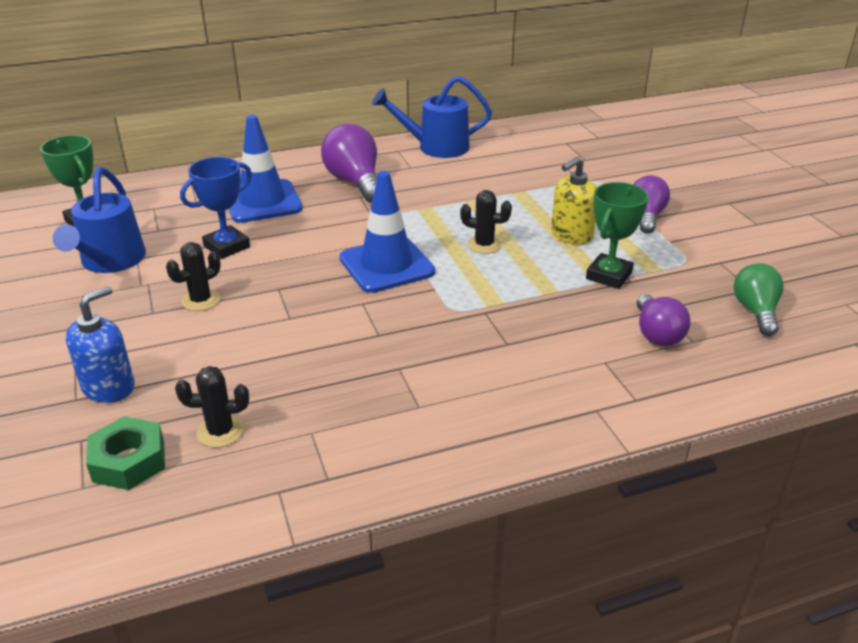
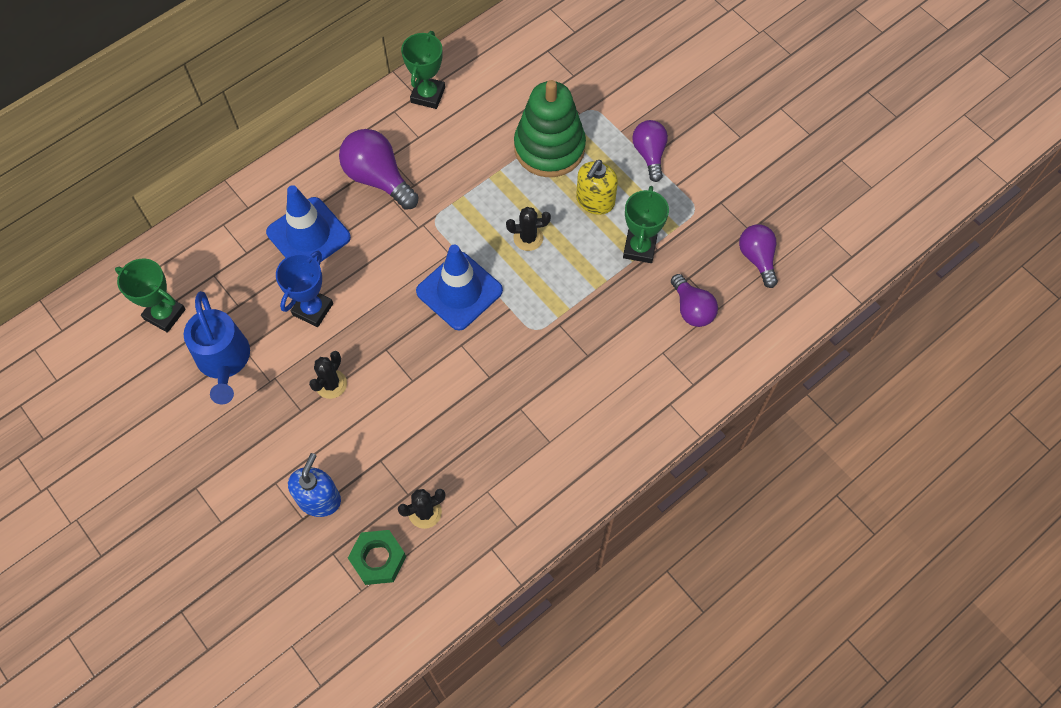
camera: 20 degrees left, 30 degrees up
(435, 147) = (428, 95): blue watering can -> green trophy
(538, 194) = (549, 148): none -> green stacking toy
(755, 311) = (757, 258): green light bulb -> purple light bulb

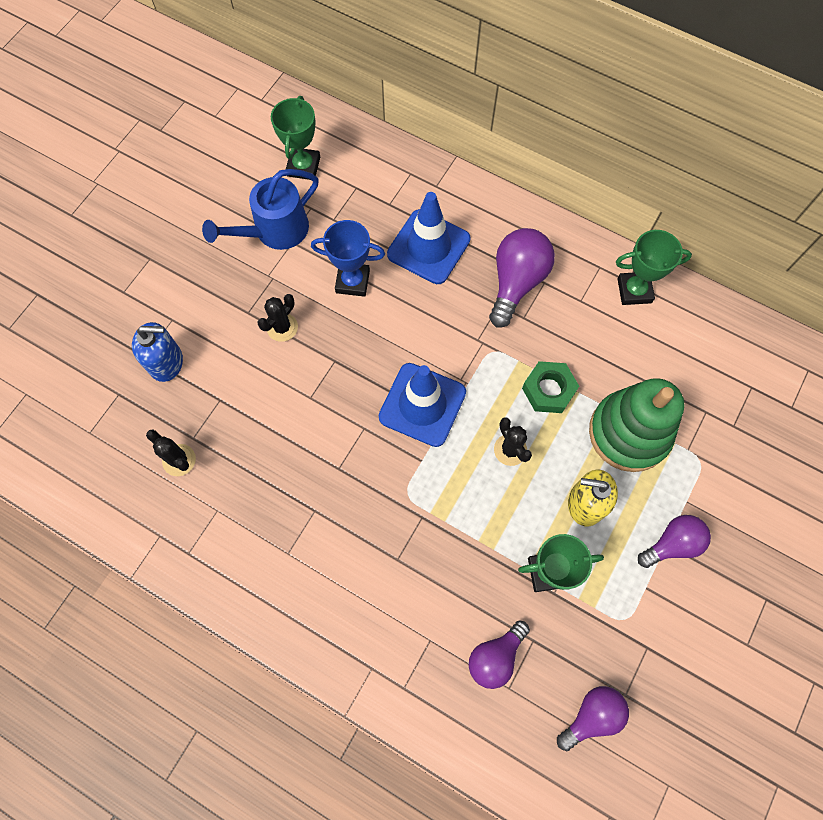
camera: 70 degrees right, 5 degrees up
(331, 384) = (282, 327): black cactus -> black cactus turned 60 degrees counterclockwise
(378, 559) = (122, 435): green nut -> green nut (548, 390)

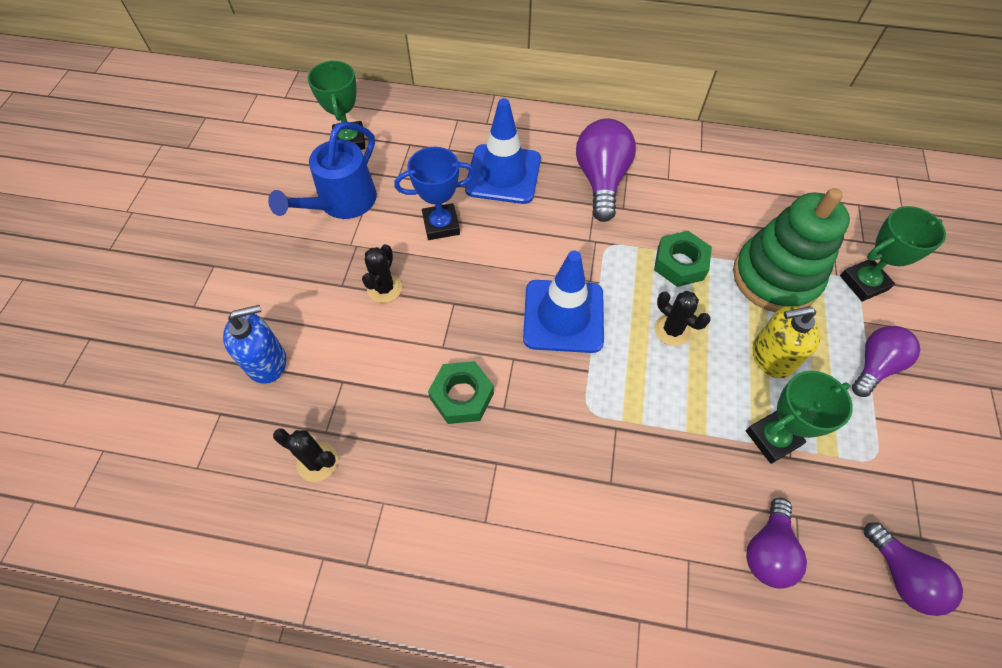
camera: 20 degrees left, 10 degrees down
(309, 446) = (462, 396): none -> green nut
(592, 715) = (901, 576): purple light bulb -> purple light bulb turned 120 degrees clockwise
(634, 290) = (711, 157): green trophy -> green trophy (863, 283)

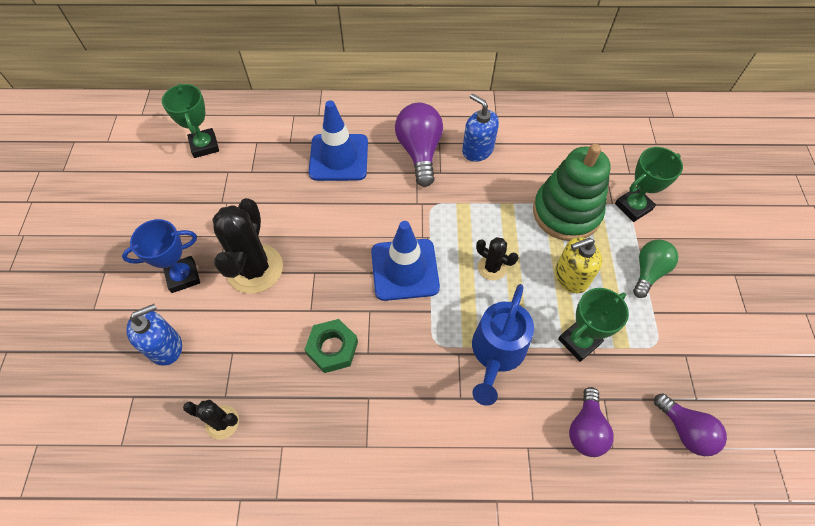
camera: 10 degrees left, 0 degrees up
(341, 203) = (206, 201): blue watering can -> blue watering can (496, 353)
(384, 288) = (255, 269): black cactus -> black cactus, size x1.93
(441, 225) = (294, 208): blue trophy -> blue trophy (183, 276)
(672, 187) = (477, 150): none -> blue soap dispenser
(680, 263) = (491, 212): green nut -> none
(874, 366) = (648, 271): purple light bulb -> green light bulb

